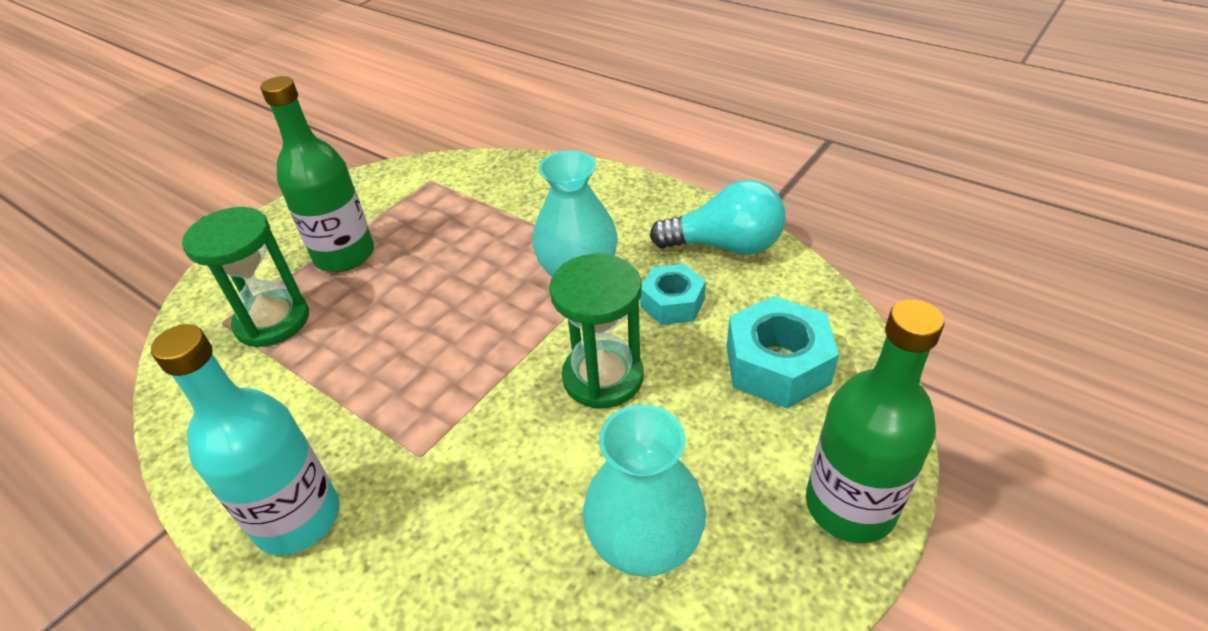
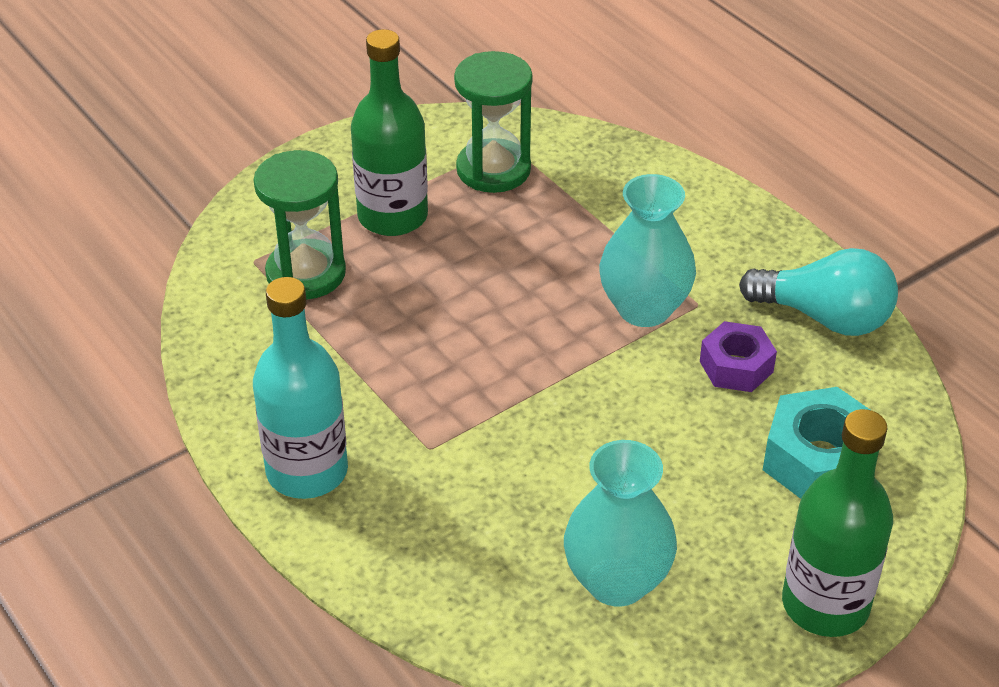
camera: 15 degrees right, 0 degrees up
(603, 377) = (632, 423): green hourglass -> green hourglass (493, 169)
(672, 303) = (736, 366): turquoise nut -> purple nut

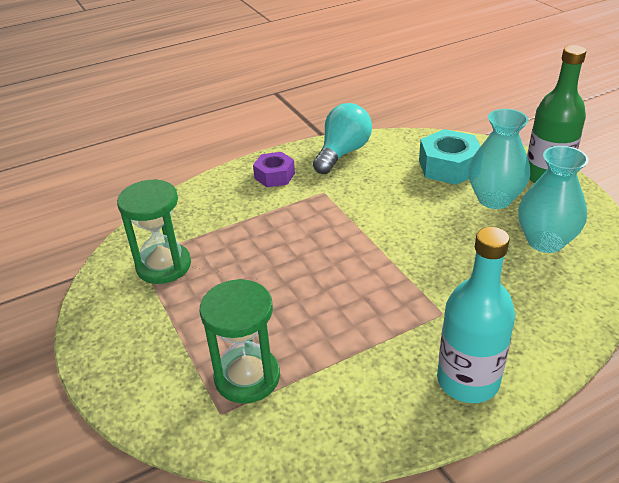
camera: 80 degrees left, 5 degrees down
(392, 216) = (196, 322): green bottle -> none
(644, 309) = (323, 212): turquoise vase -> turquoise vase (494, 199)
(736, 366) = (377, 184): purple nut -> purple nut (274, 176)

